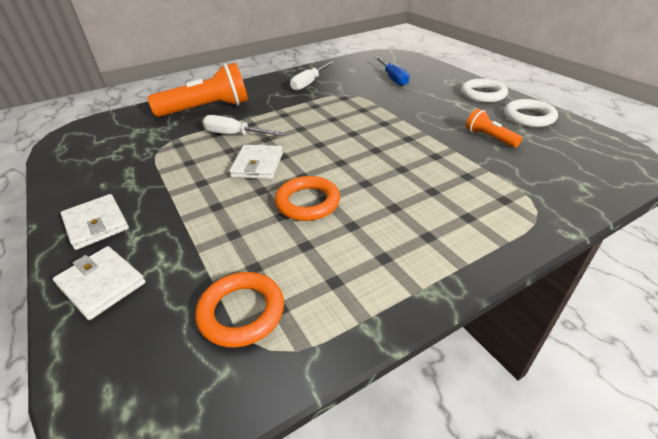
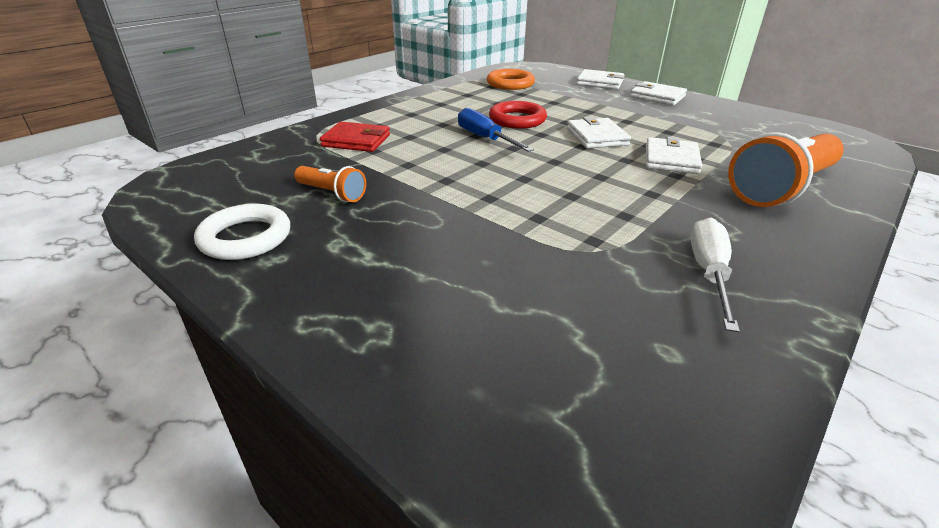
camera: 160 degrees right, 5 degrees down
(235, 135) = (671, 159): white screwdriver -> white wallet
(307, 202) = (517, 119): orange ring -> red ring
(393, 78) = (529, 323): blue screwdriver -> blue screwdriver (485, 138)
(483, 94) = (305, 290): white ring -> none
(487, 192) = (356, 141): none -> red wallet

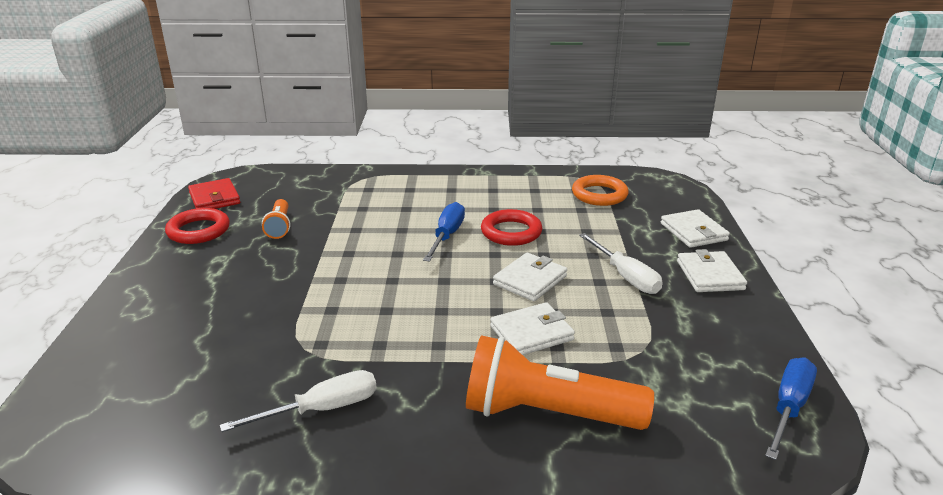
camera: 50 degrees right, 5 degrees down
(245, 238) = (198, 231): white ring -> red ring
(356, 141) = (370, 195): red wallet -> red wallet (214, 198)
(630, 113) = (625, 276): none -> white screwdriver
(819, 130) = (788, 407): none -> blue screwdriver

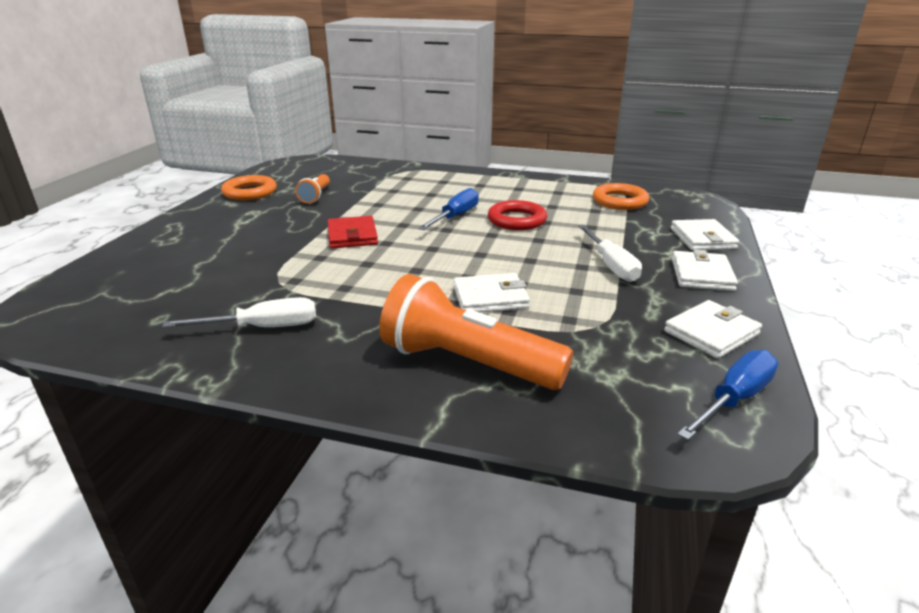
camera: 15 degrees right, 0 degrees up
(198, 231) = (250, 192): red ring -> orange ring
(214, 198) = (277, 173): red wallet -> red wallet (352, 236)
(530, 280) = (513, 257): white wallet -> white wallet (711, 333)

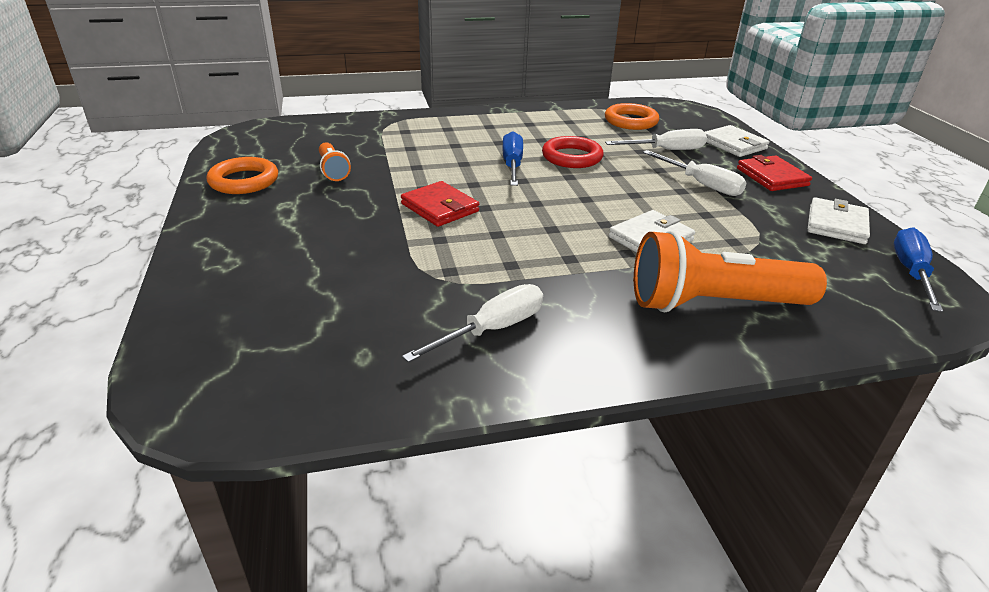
camera: 30 degrees left, 5 degrees up
(619, 231) = (666, 150): none -> white screwdriver
(702, 275) = (772, 177): white wallet -> red wallet

